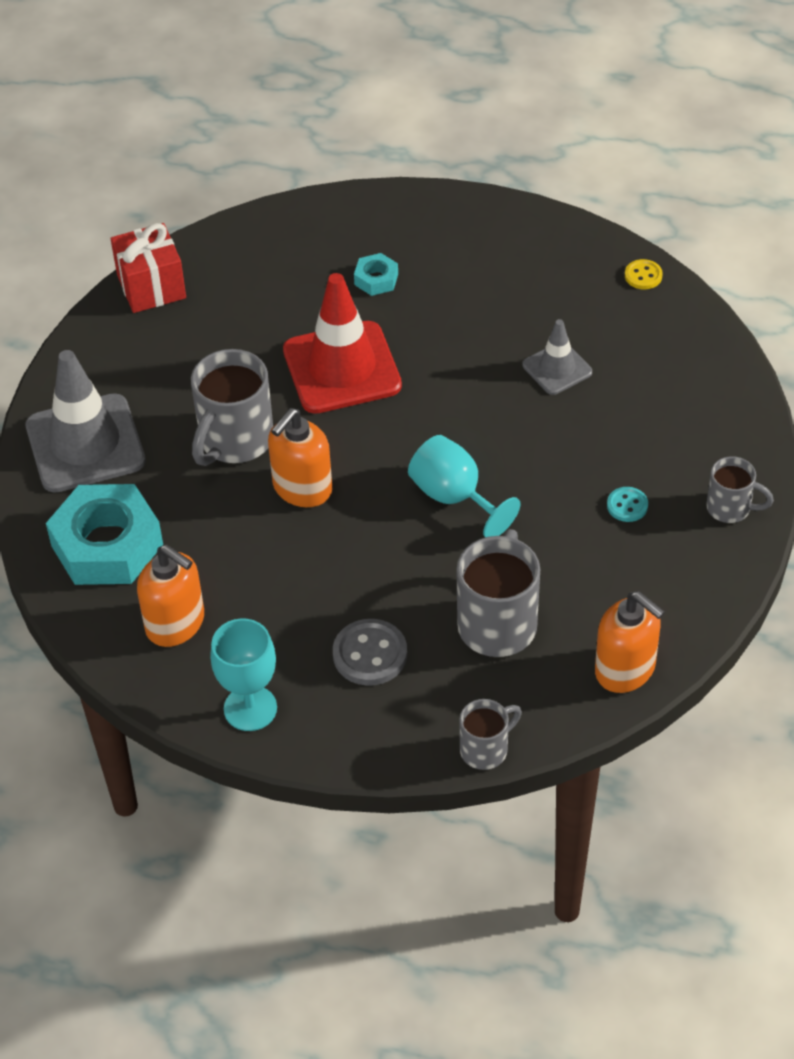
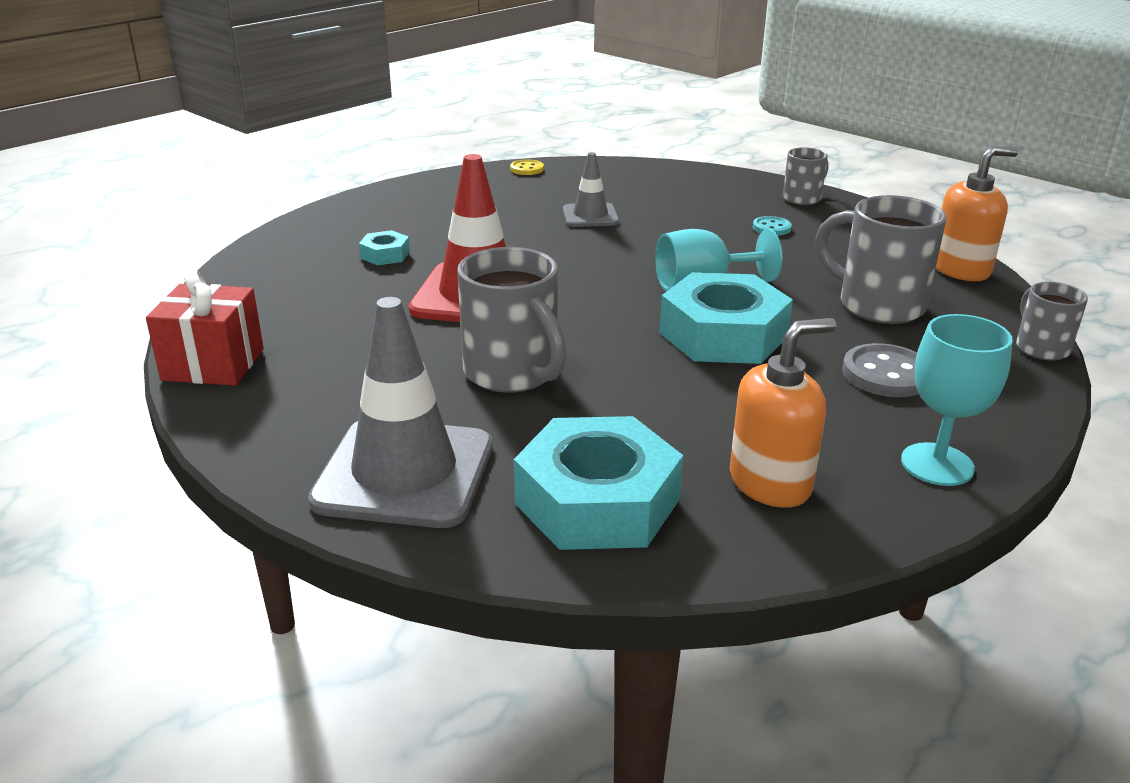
camera: 65 degrees left, 20 degrees down
(302, 488) = (621, 354): orange soap dispenser -> none
(373, 537) = (723, 334): none -> turquoise nut

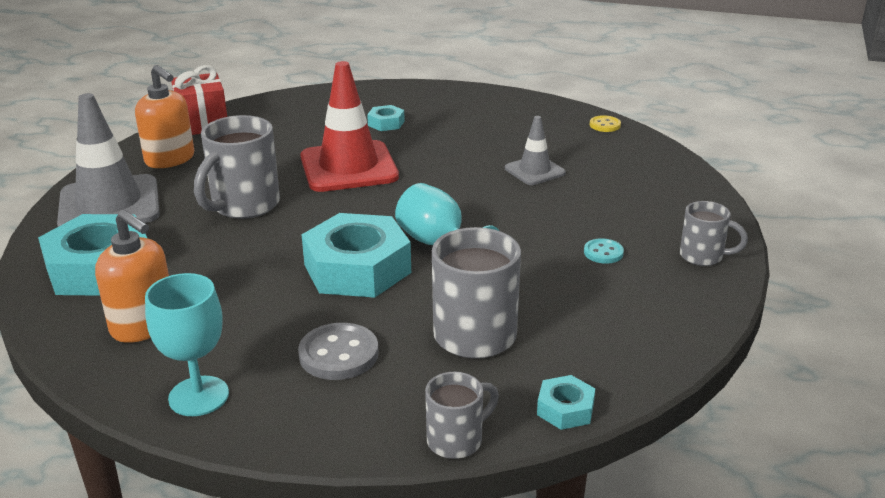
camera: 65 degrees right, 0 degrees up
(960, 269) = (612, 373): orange soap dispenser -> orange soap dispenser (170, 159)
(1006, 297) = (565, 409): none -> turquoise nut

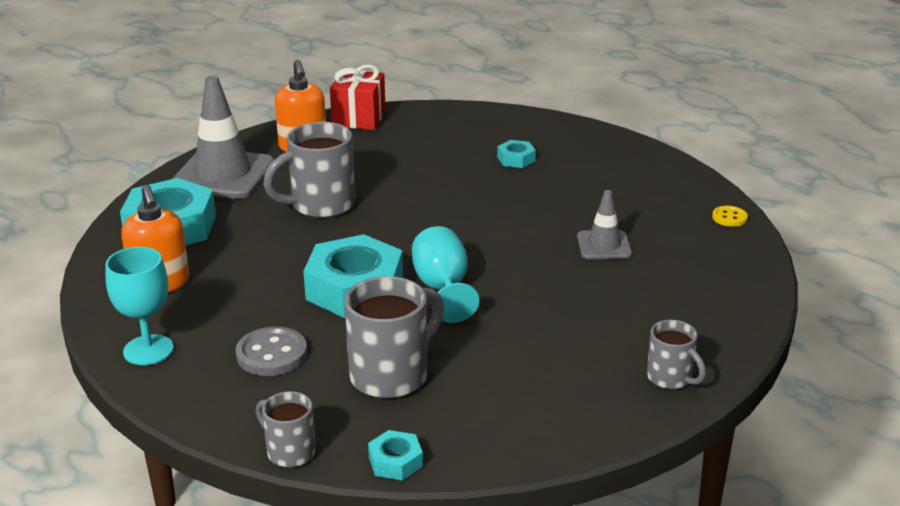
camera: 30 degrees right, 0 degrees up
(348, 167) = (439, 194): red traffic cone -> none
(456, 440) = (289, 452): grey mug -> grey mug turned 135 degrees counterclockwise
(603, 253) = (579, 343): turquoise button -> none

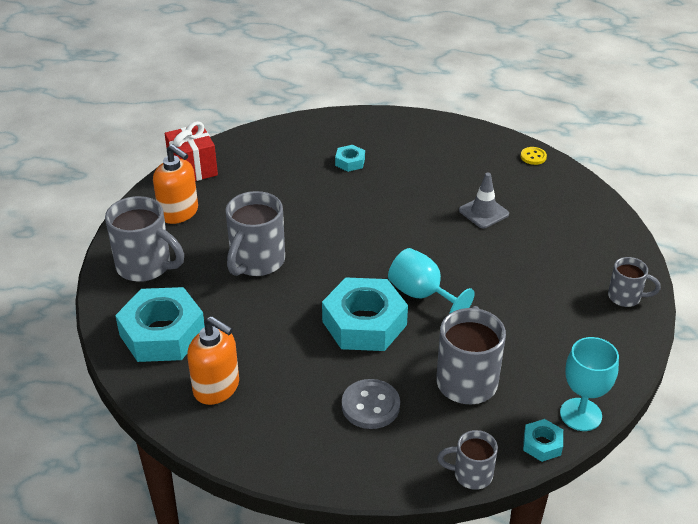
camera: 35 degrees left, 10 degrees up
(148, 350) = (279, 449): turquoise goblet -> turquoise goblet (580, 414)
(223, 175) = (146, 266): grey traffic cone -> grey mug

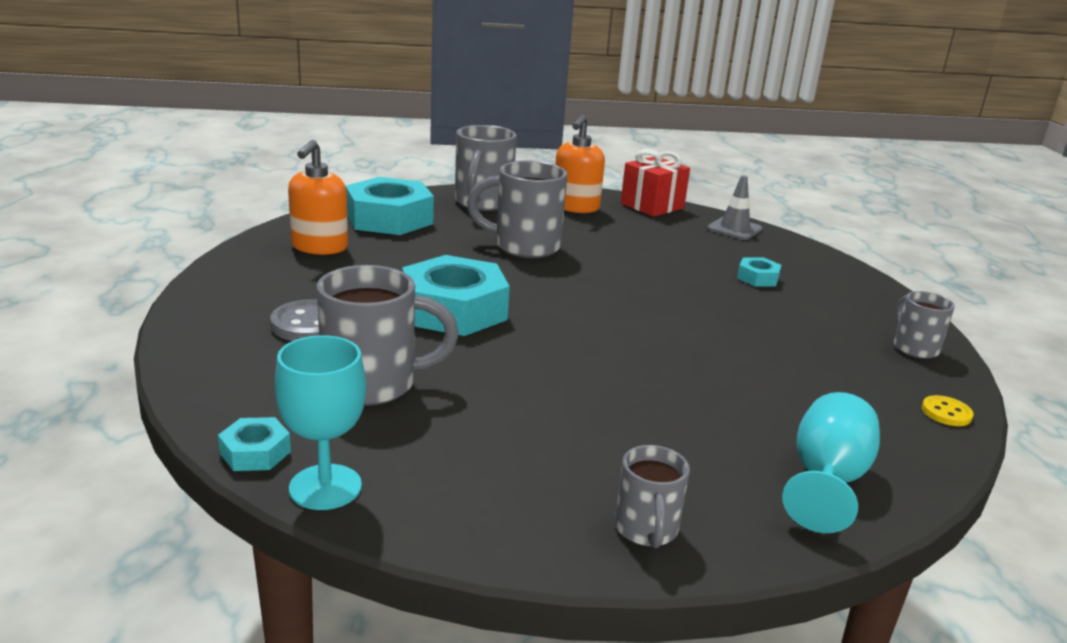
camera: 70 degrees right, 15 degrees down
(422, 295) = (529, 342): turquoise goblet -> turquoise goblet (826, 481)
(471, 475) = (193, 398): grey mug -> grey mug (914, 348)
(483, 212) = (750, 376): grey traffic cone -> grey traffic cone (734, 229)

